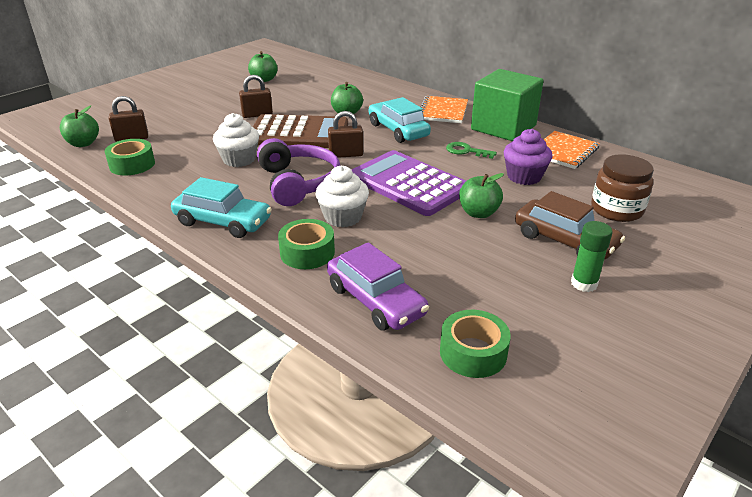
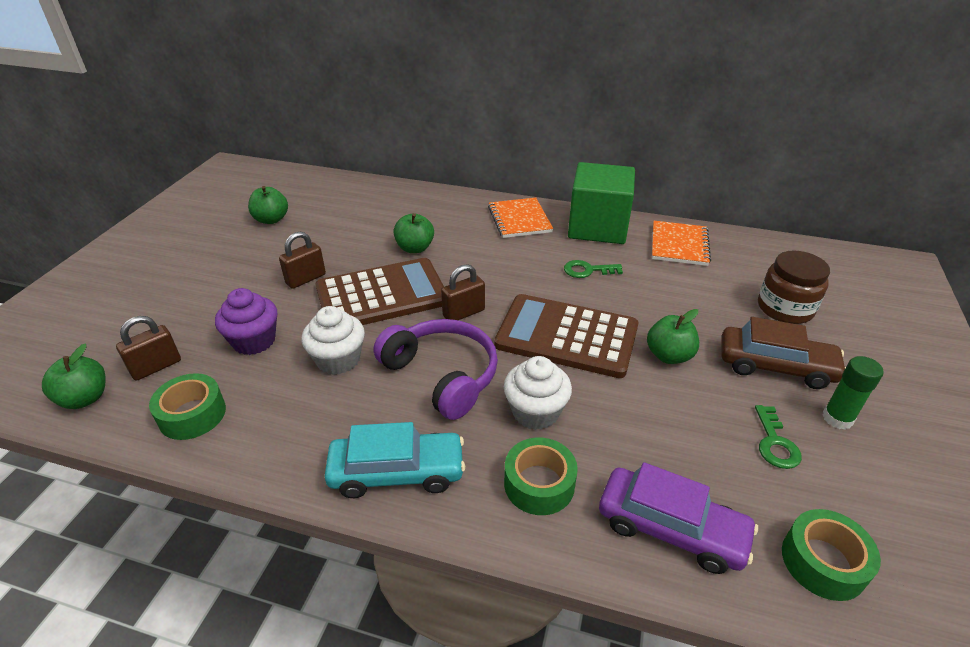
camera: 25 degrees left, 5 degrees up
(398, 130) = (493, 260): turquoise car -> none
(409, 184) = (566, 336): purple calculator -> brown calculator
(510, 282) = (775, 443): none -> green key
(524, 177) = (670, 290): purple cupcake -> purple cupcake (254, 341)

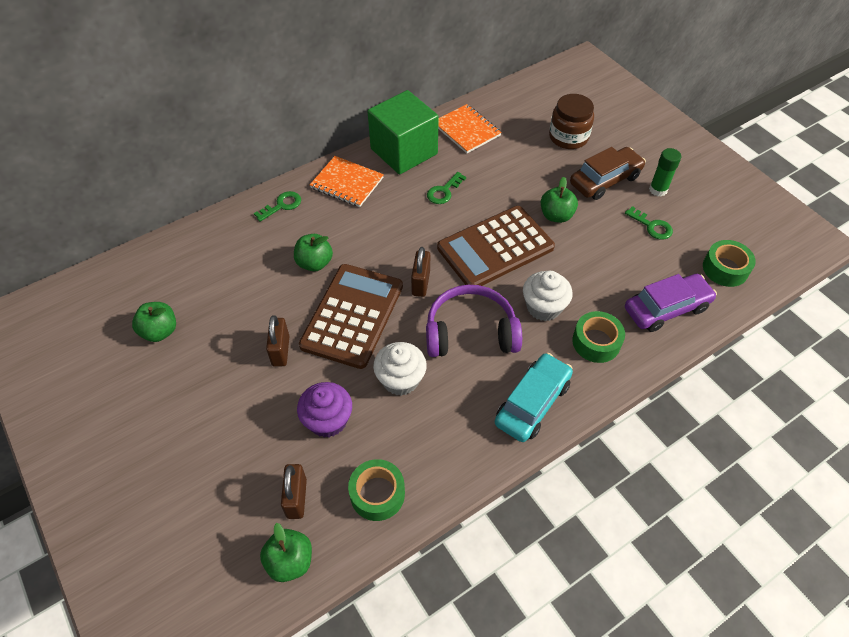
camera: 50 degrees left, 15 degrees up
(453, 205) = (282, 205): none -> green key

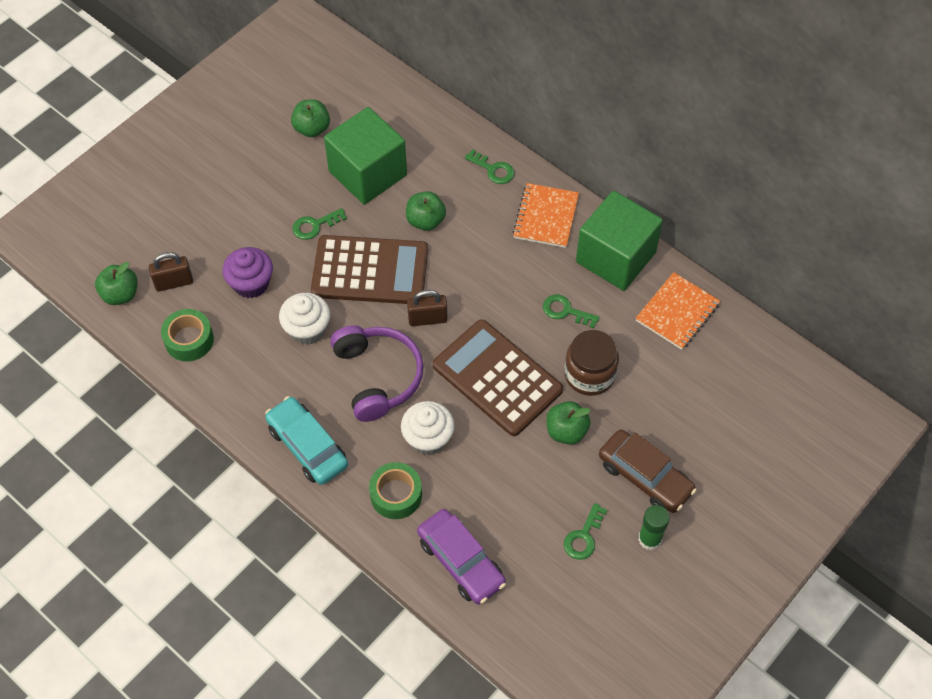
camera: 75 degrees right, 5 degrees up
(239, 296) = (368, 173): none -> green cube
(281, 351) = (315, 225): brown padlock -> green key
(532, 403) = (307, 446): turquoise car -> turquoise car turned 150 degrees counterclockwise
(568, 137) = (708, 425): brown jar -> brown jar (589, 374)
(725, 269) = (540, 623): green tape -> none

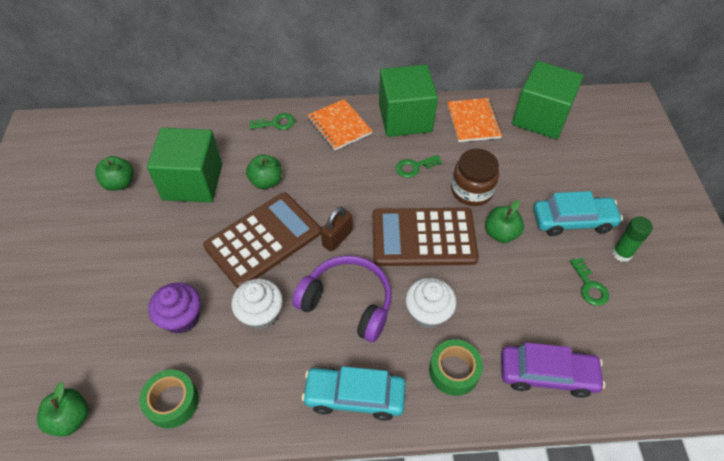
camera: 45 degrees left, 5 degrees down
(174, 282) = (113, 369): brown padlock -> none
(315, 225) = (189, 241): green key -> none
(645, 477) = (573, 221): brown car -> turquoise car
(750, 363) = (540, 117): none -> green cube

